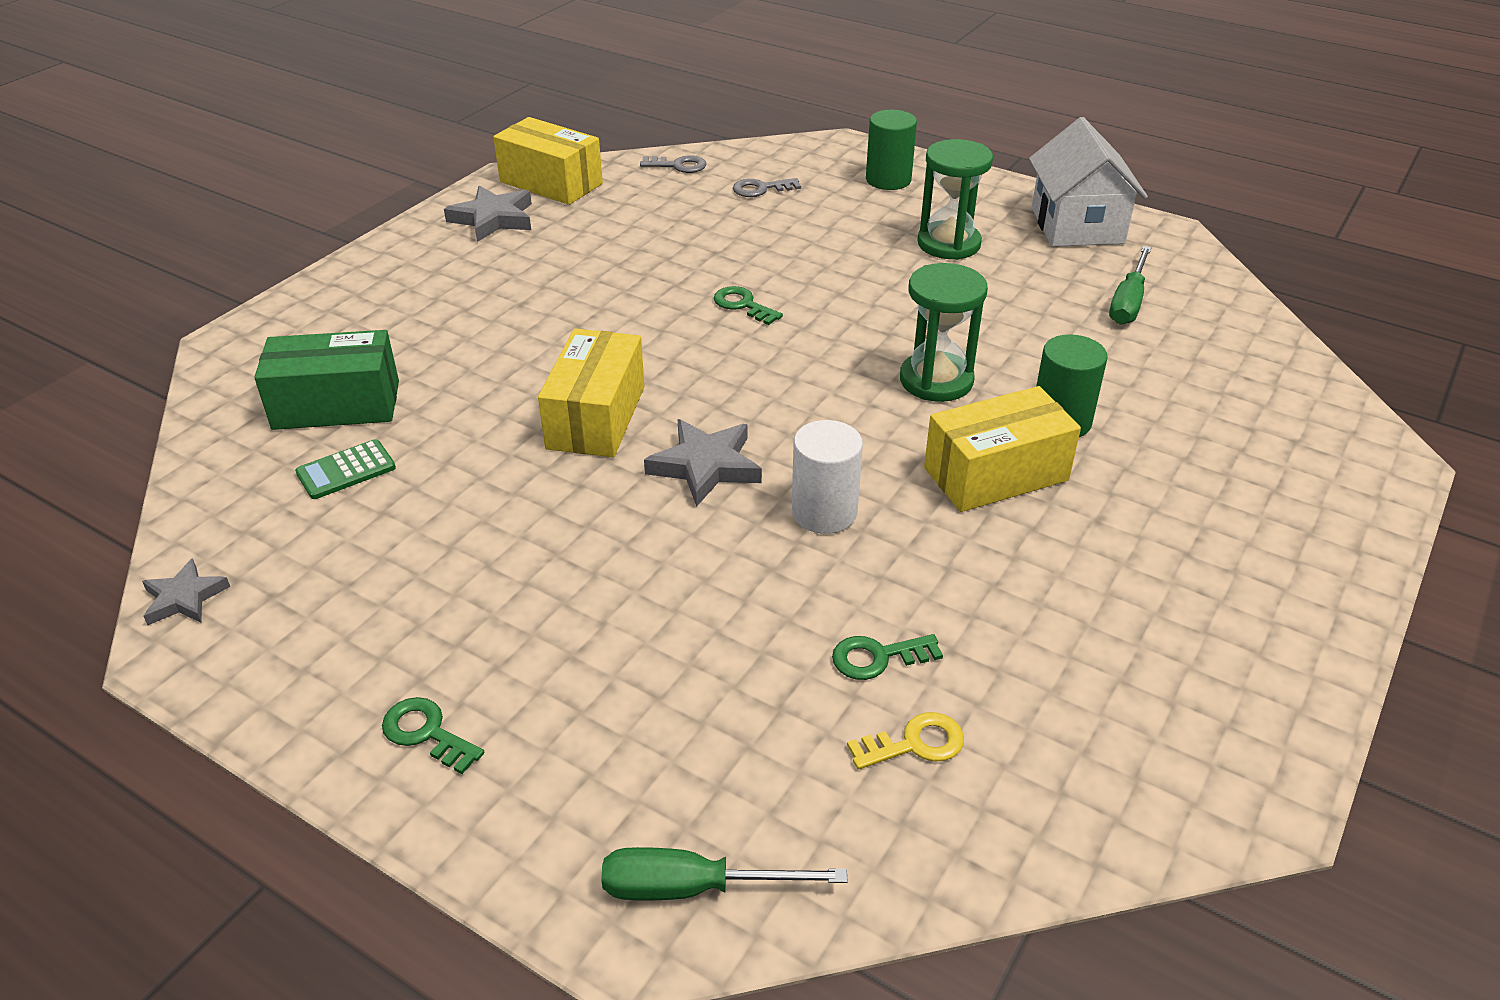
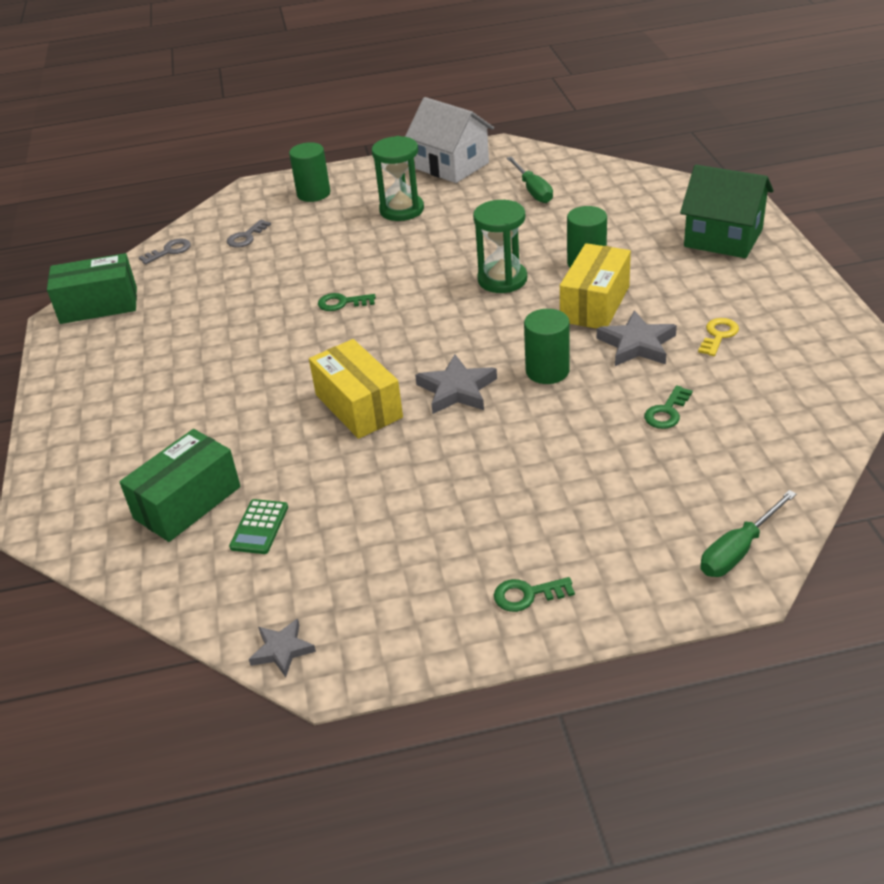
camera: 40 degrees left, 0 degrees up
(493, 219) = (97, 347): grey star -> grey star (637, 344)
(551, 183) = (99, 305): yellow box -> green box
(824, 512) = (547, 371): white cylinder -> green cylinder
(915, 743) = (732, 432): yellow key -> yellow key (718, 335)
(1290, 500) = (723, 238): none -> green house

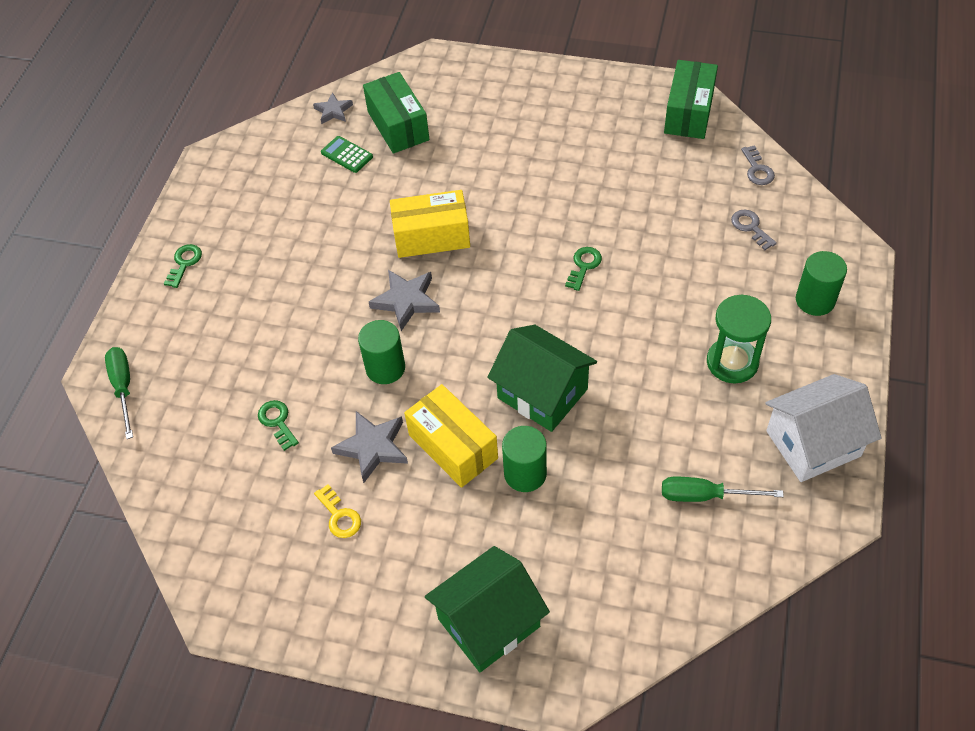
camera: 115 degrees right, 15 degrees up
(282, 650) = (240, 144): grey star -> grey star (333, 111)
(502, 279) = (542, 393): green hourglass -> green house

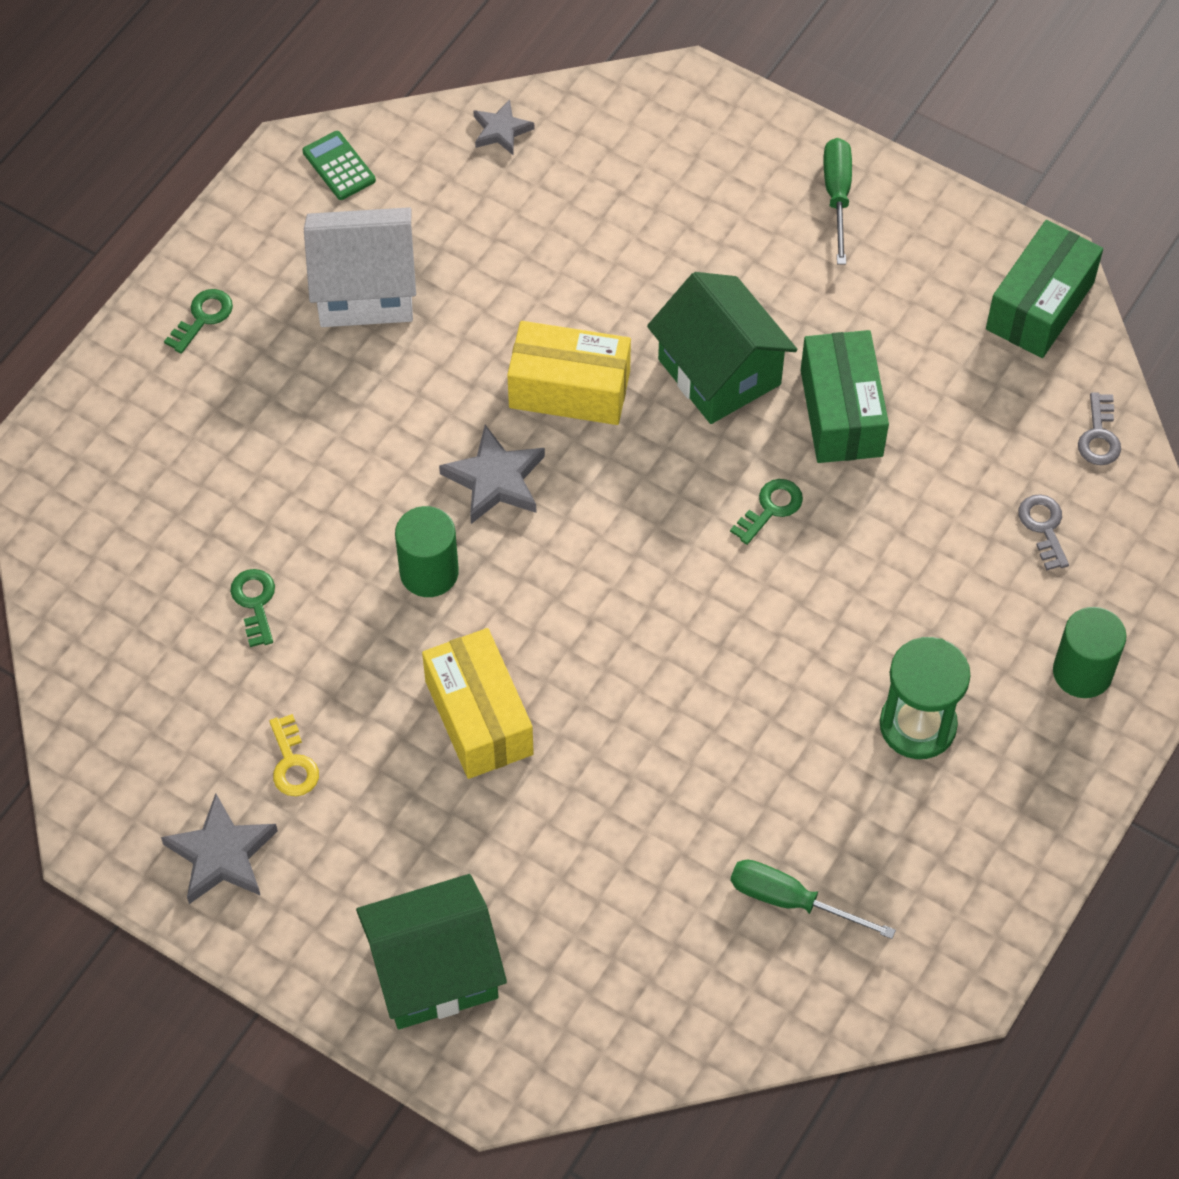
camera: 15 degrees right, 5 degrees up
(123, 387) = (63, 483): green screwdriver -> green screwdriver (837, 196)
(347, 155) = (495, 213): green calculator -> green calculator (339, 166)
(373, 447) = (370, 682): grey star -> grey star (221, 855)
(398, 126) = (589, 187): green box -> green box (841, 413)
(525, 473) = (561, 788): green cylinder -> none
(542, 393) = (631, 682): green house -> green house (719, 372)
(813, 443) = (974, 879): white house -> white house (365, 290)

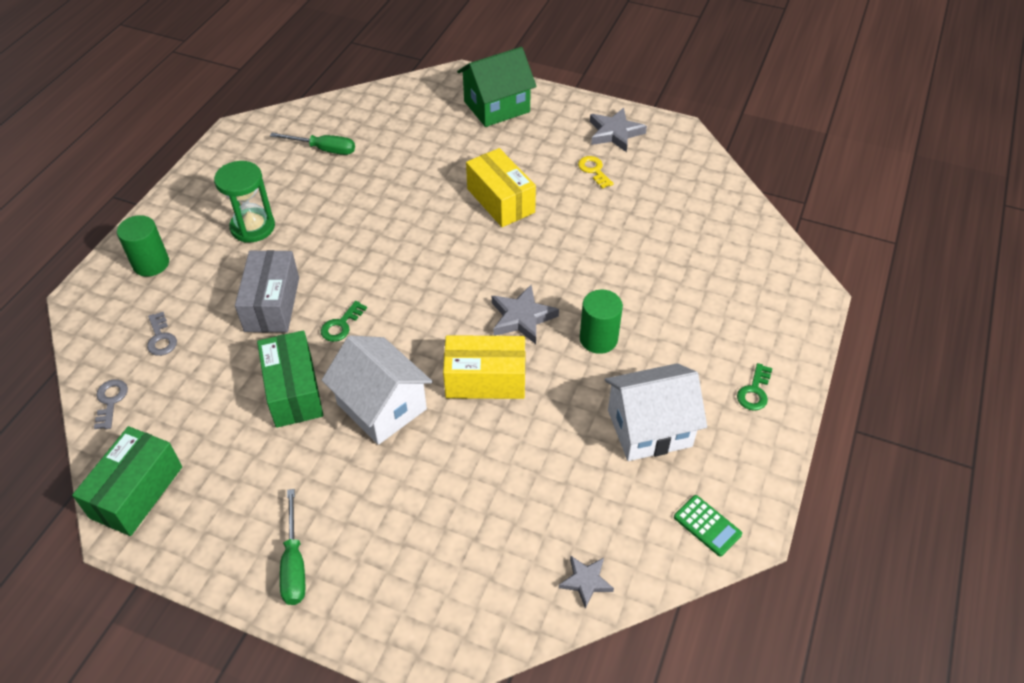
camera: 170 degrees right, 10 degrees down
(255, 602) = (644, 236): green key -> none
(429, 572) = (548, 263): green cylinder -> green cylinder (598, 339)
(719, 372) = (381, 406): green house -> white house
(878, 562) = (272, 304): none -> grey box

